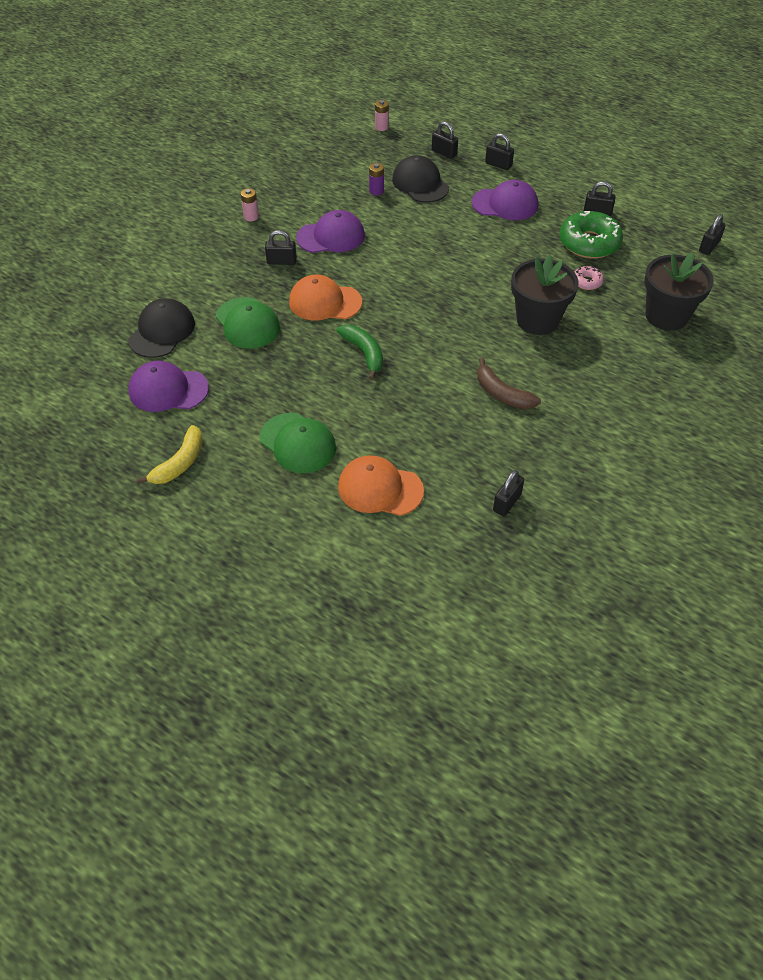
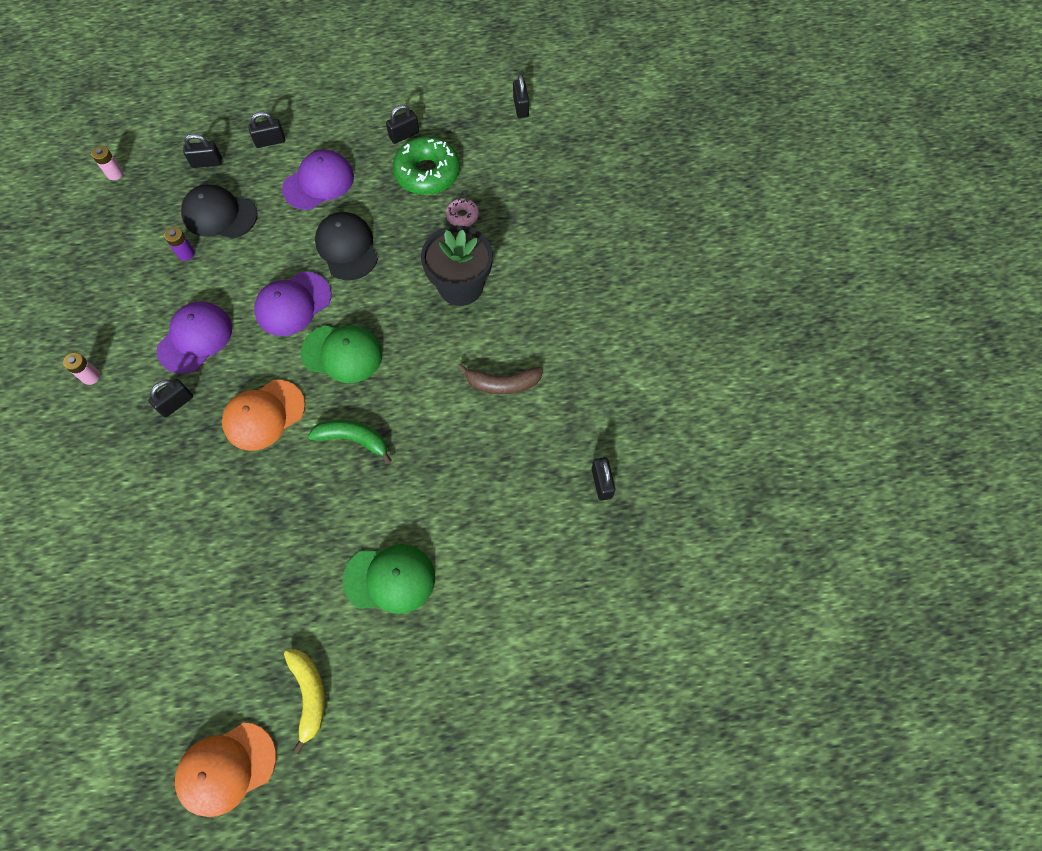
camera: 45 degrees left, 15 degrees up
(162, 331) = (141, 577): black cap -> black cap (347, 248)
(168, 390) = (216, 632): purple cap -> purple cap (293, 304)
(247, 323) = (215, 497): green cap -> green cap (342, 353)
(380, 489) = (498, 560): orange cap -> orange cap (226, 768)
(666, 316) = (551, 203): black flower pot -> none

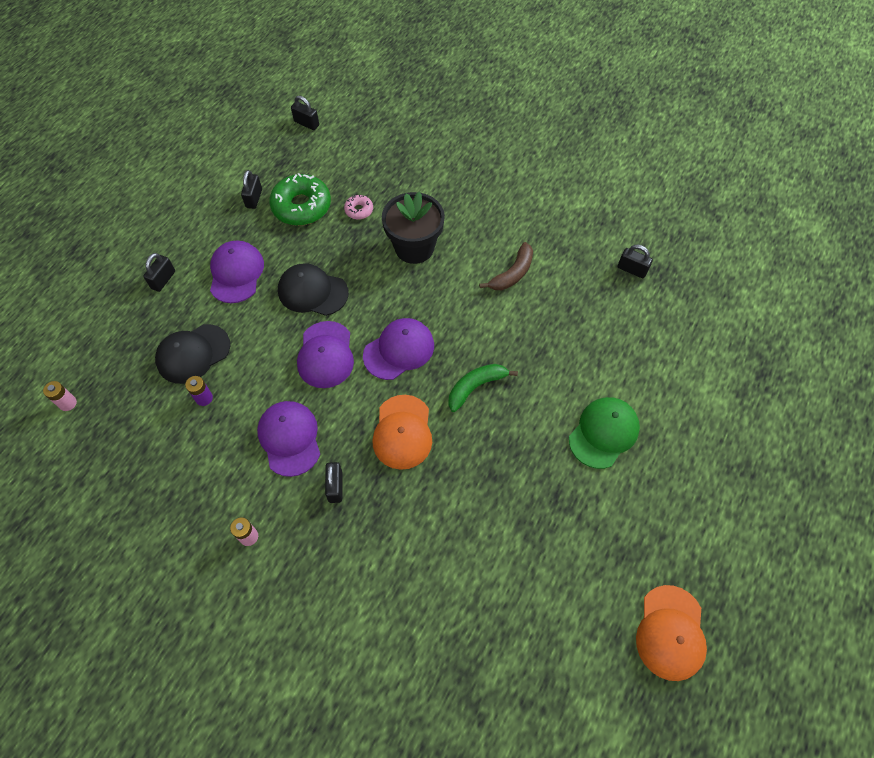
camera: 50 degrees left, 5 degrees down
(207, 162) = (134, 332): black padlock -> none
(309, 694) = (652, 539): yellow banana -> none
(342, 353) = (399, 350): green cap -> purple cap

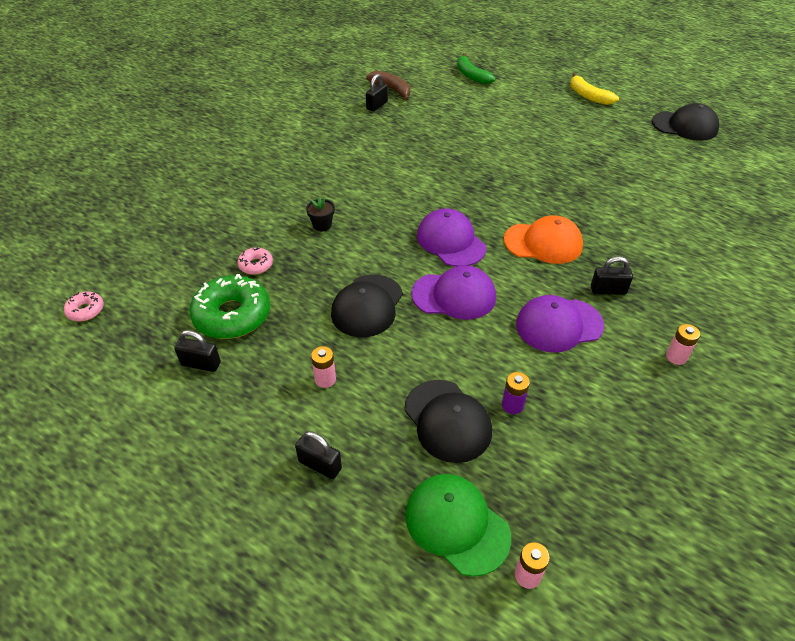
camera: 85 degrees left, 15 degrees down
(236, 273) = (325, 379): purple cap -> pink battery
(306, 123) = (85, 310): black padlock -> pink donut
(414, 247) = (322, 225): black flower pot -> black flower pot, size x0.43
(475, 387) = (493, 196): green banana -> green banana (471, 75)
(512, 274) = (369, 166): brown banana -> brown banana (392, 89)
(603, 433) = (533, 135): green cap -> green cap (456, 524)
(670, 632) = (685, 126): orange cap -> black cap
(720, 508) = (588, 96): none -> yellow banana

